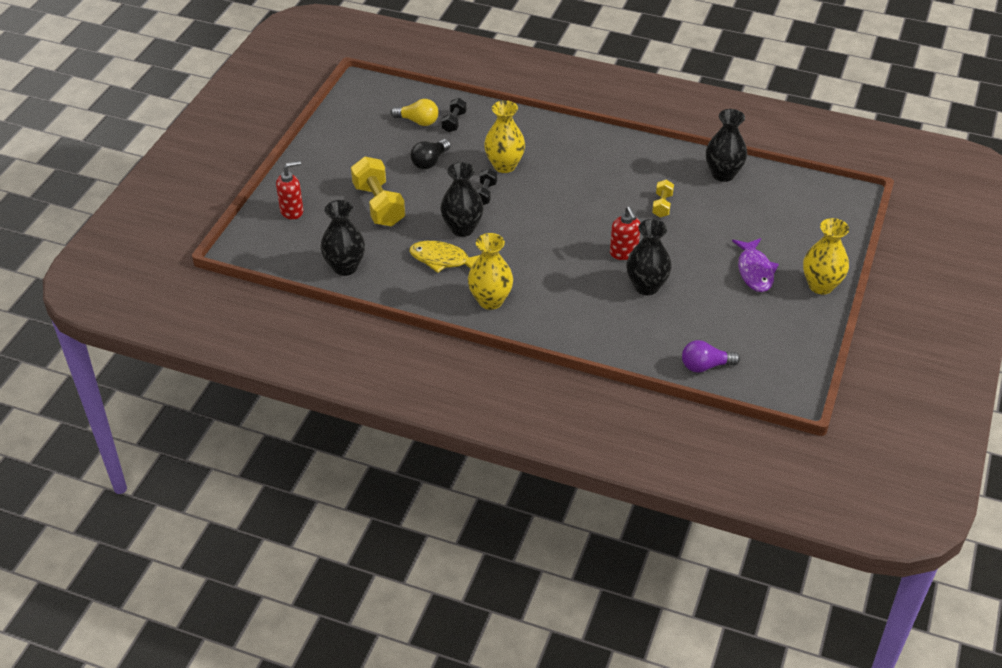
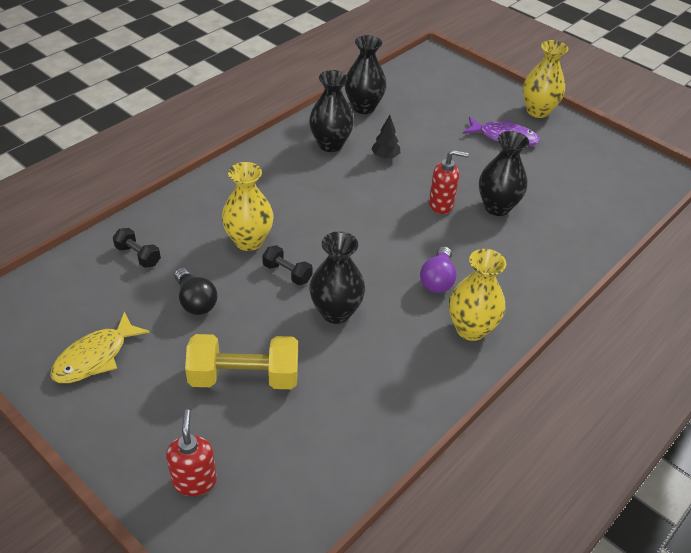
camera: 70 degrees left, 0 degrees up
(345, 267) = (346, 452): black vase -> black vase (330, 144)
(418, 121) = (109, 286): yellow light bulb -> none
(443, 260) = (382, 347): yellow fish -> yellow fish (95, 357)
(662, 205) = (385, 156): yellow dumbbell -> black tree
(705, 366) = (619, 209): purple light bulb -> purple light bulb (437, 280)

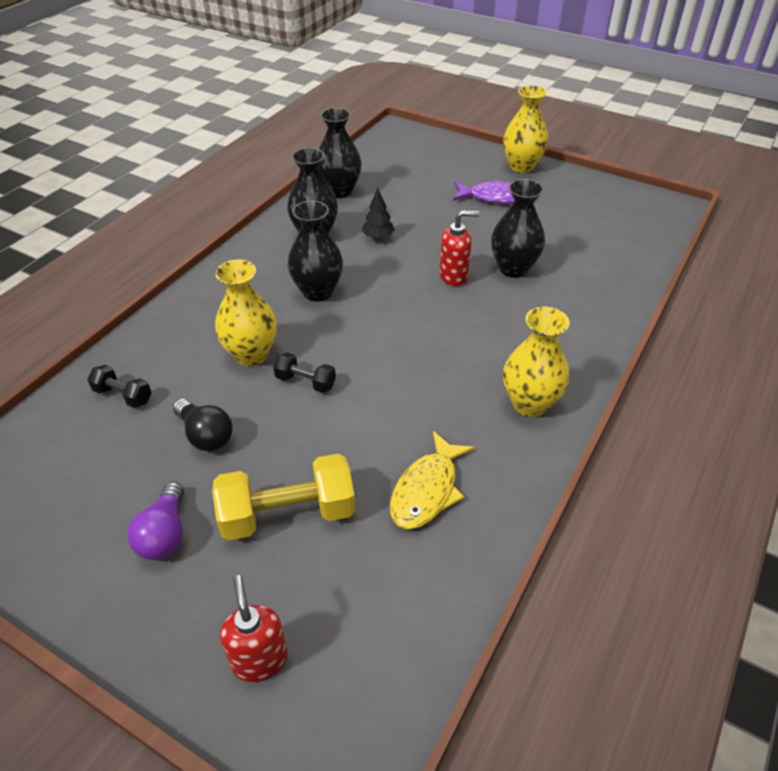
camera: 10 degrees left, 0 degrees up
(95, 357) = (96, 529): yellow fish -> yellow fish (427, 490)
(336, 312) = (374, 415): black vase -> black vase (317, 292)
(437, 280) = (476, 357): purple light bulb -> purple light bulb (164, 534)

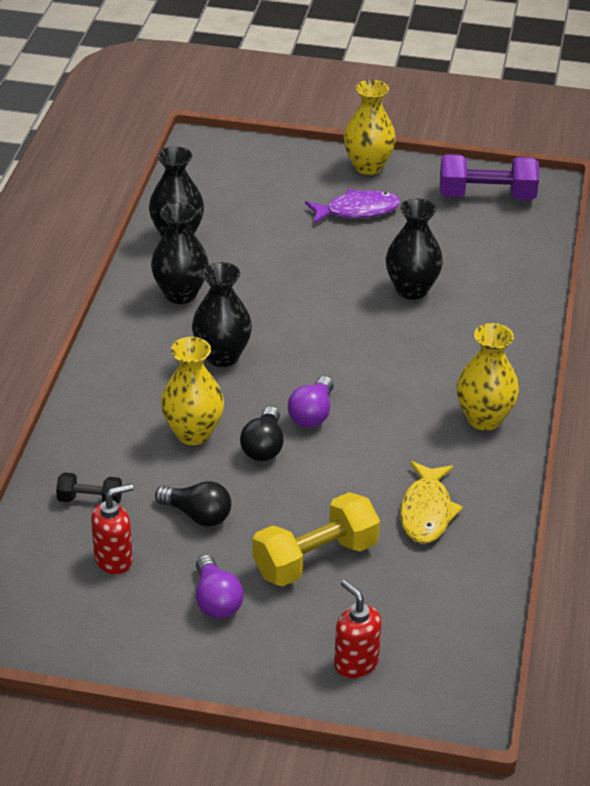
camera: 20 degrees left, 5 degrees down
(305, 382) = (264, 447): black dumbbell -> black light bulb
(366, 361) = (312, 414): none -> purple light bulb
(378, 237) = (252, 283): black tree -> none
(454, 276) = (355, 310): red soap dispenser -> red soap dispenser (114, 560)
(614, 205) = (486, 196): none -> purple dumbbell

